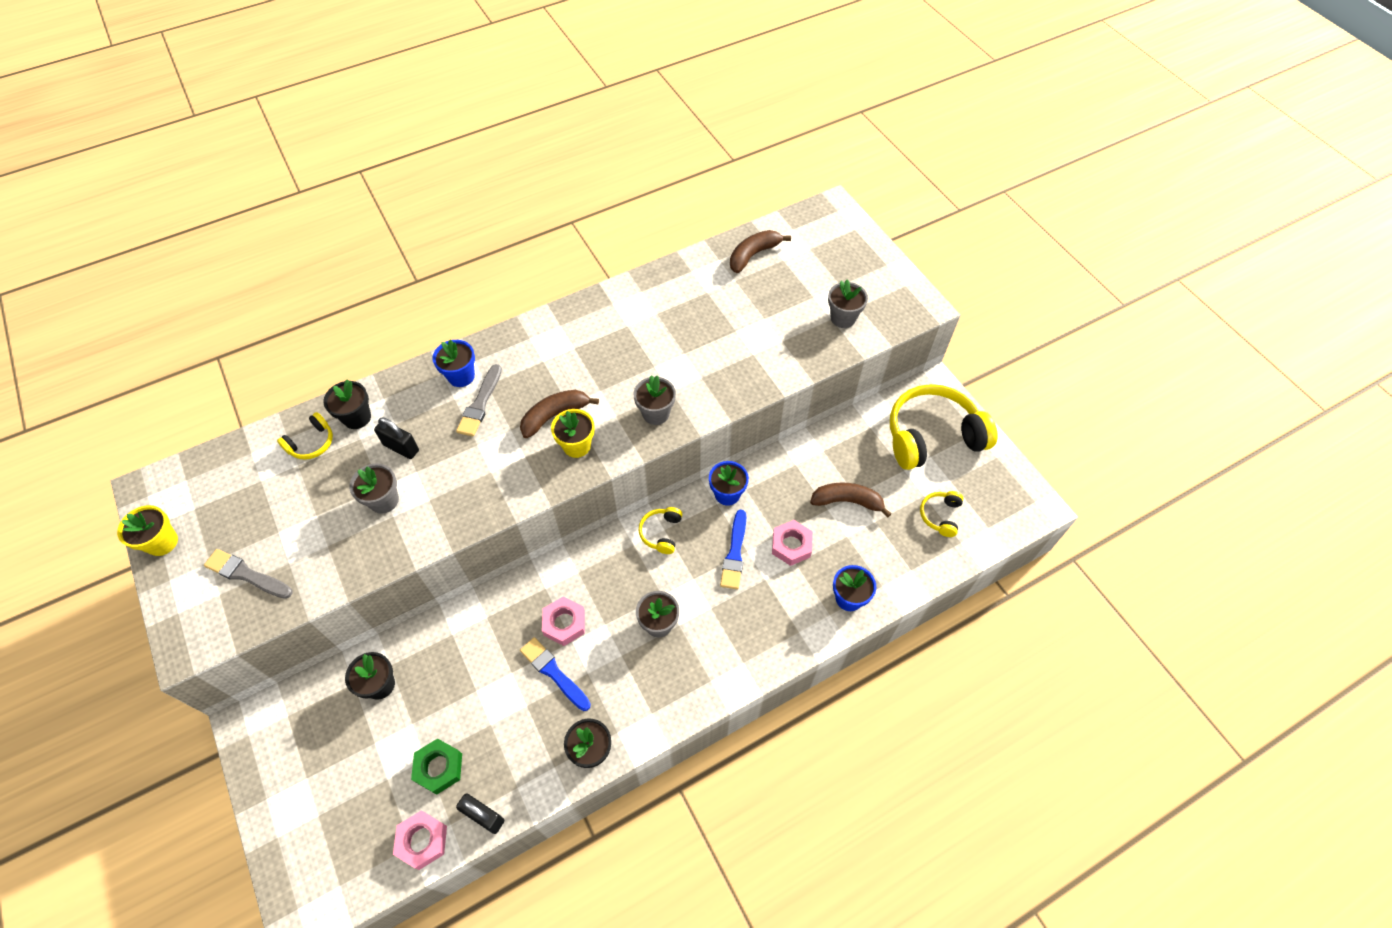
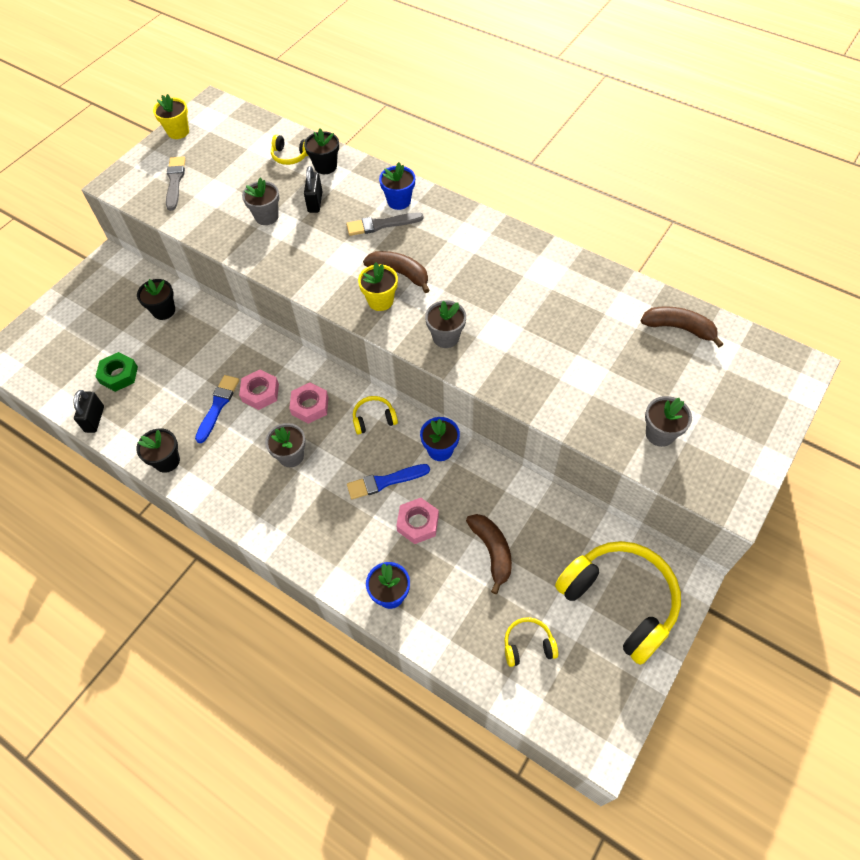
camera: 65 degrees right, 0 degrees up
(422, 840) = (66, 393): pink nut -> pink nut (310, 406)

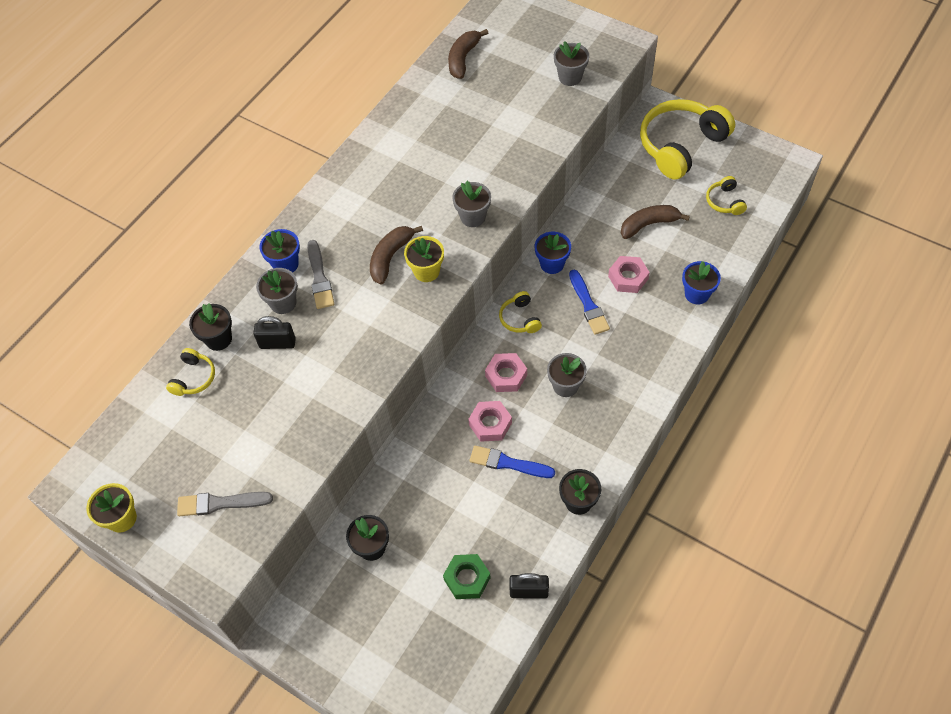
camera: 90 degrees left, 0 degrees up
(266, 216) = (295, 390): grey flower pot -> grey flower pot (283, 303)

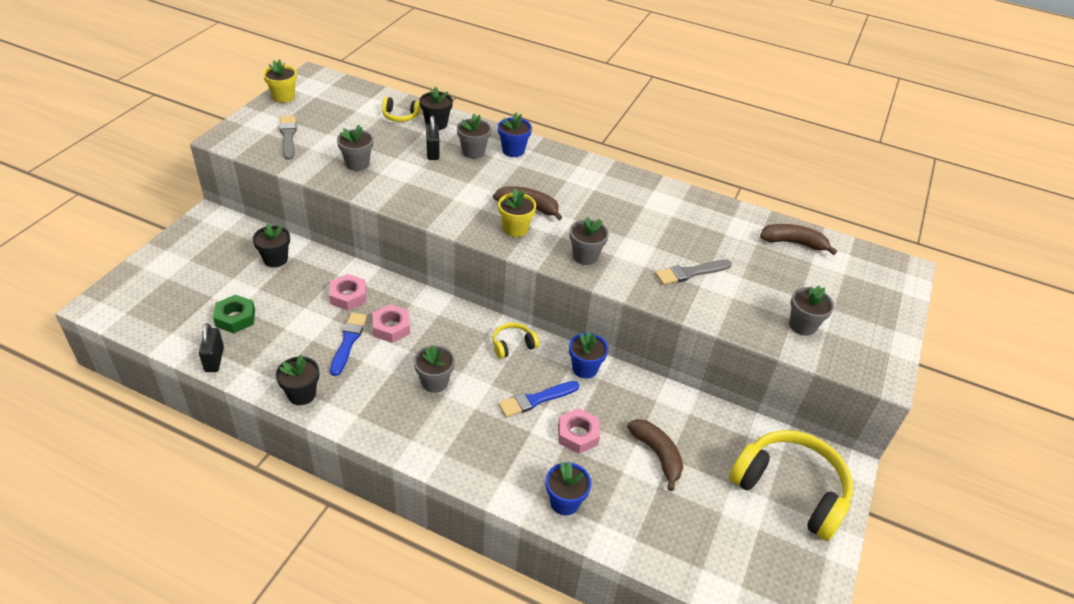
camera: 75 degrees right, 15 degrees down
(291, 421) = (357, 164): none -> grey flower pot
(319, 278) = (501, 169): grey brush -> grey brush (690, 273)
(506, 375) = (445, 337): pink nut -> pink nut (348, 296)
(725, 201) = (714, 537): yellow headphones -> none

